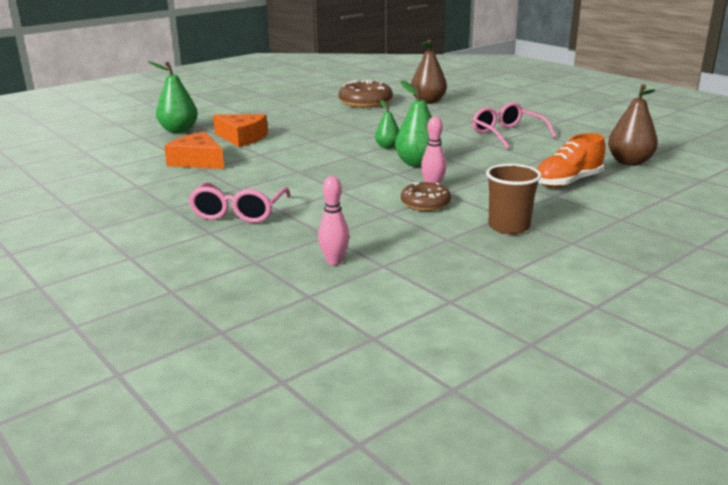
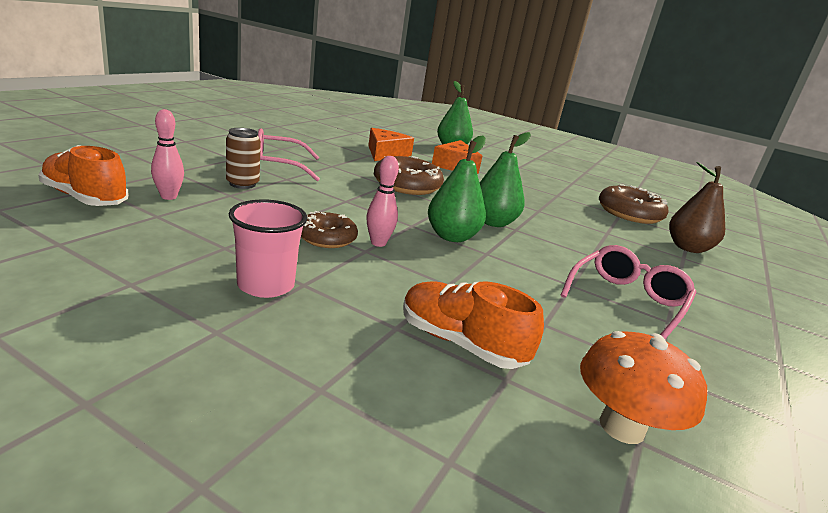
camera: 65 degrees right, 0 degrees up
(297, 229) = (242, 184): none -> brown can
(300, 164) = (407, 185): none -> brown donut
(340, 299) = (85, 198): none -> orange shoe
(387, 147) = (492, 222): green pear -> green pear, size x1.67
(509, 227) = (266, 285): brown cup -> pink cup
(629, 162) = (621, 427): brown pear -> orange mushroom

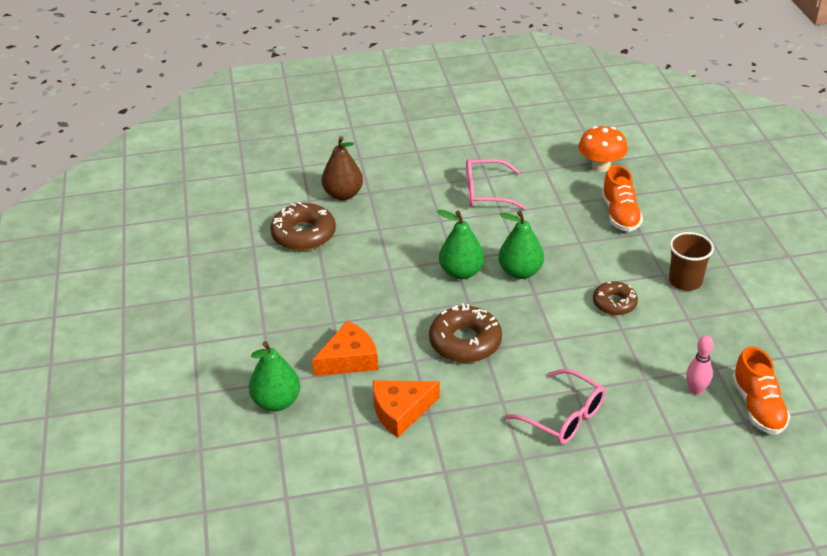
camera: 125 degrees left, 15 degrees up
(242, 184) = (623, 392): brown can -> none
(266, 285) = (685, 281): pink cup -> brown cup
(378, 243) = (583, 286): pink bowling pin -> none

